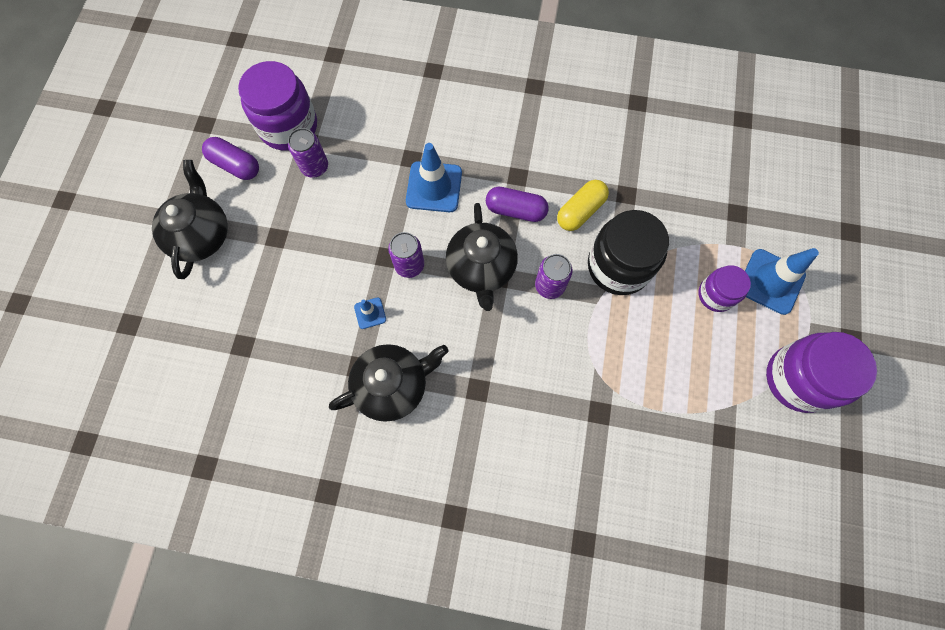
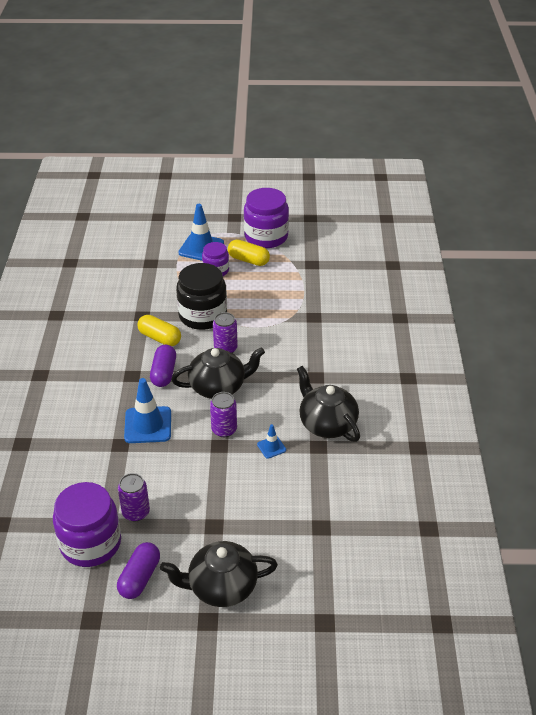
camera: 100 degrees left, 30 degrees down
(738, 343) = (248, 260): none -> yellow capsule

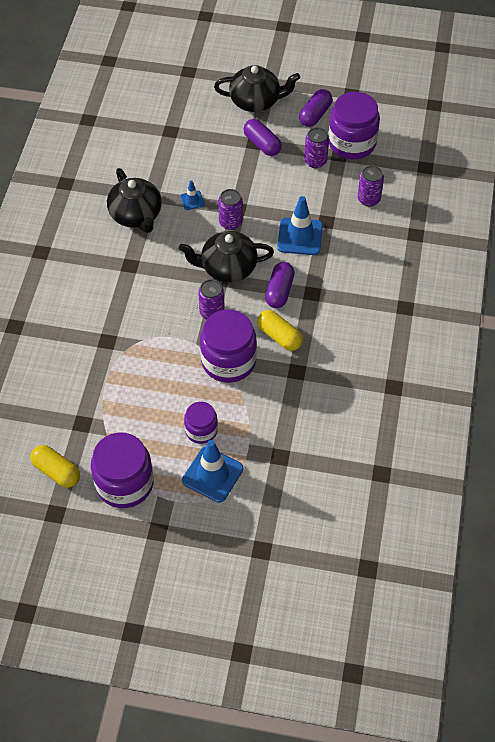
camera: 170 degrees left, 15 degrees up
(72, 475) = (368, 199): none -> purple can
(203, 315) = (228, 361): black jar -> purple jar
(204, 525) = (262, 144): none -> purple capsule
(248, 260) = (157, 442): yellow capsule -> yellow capsule (56, 471)

